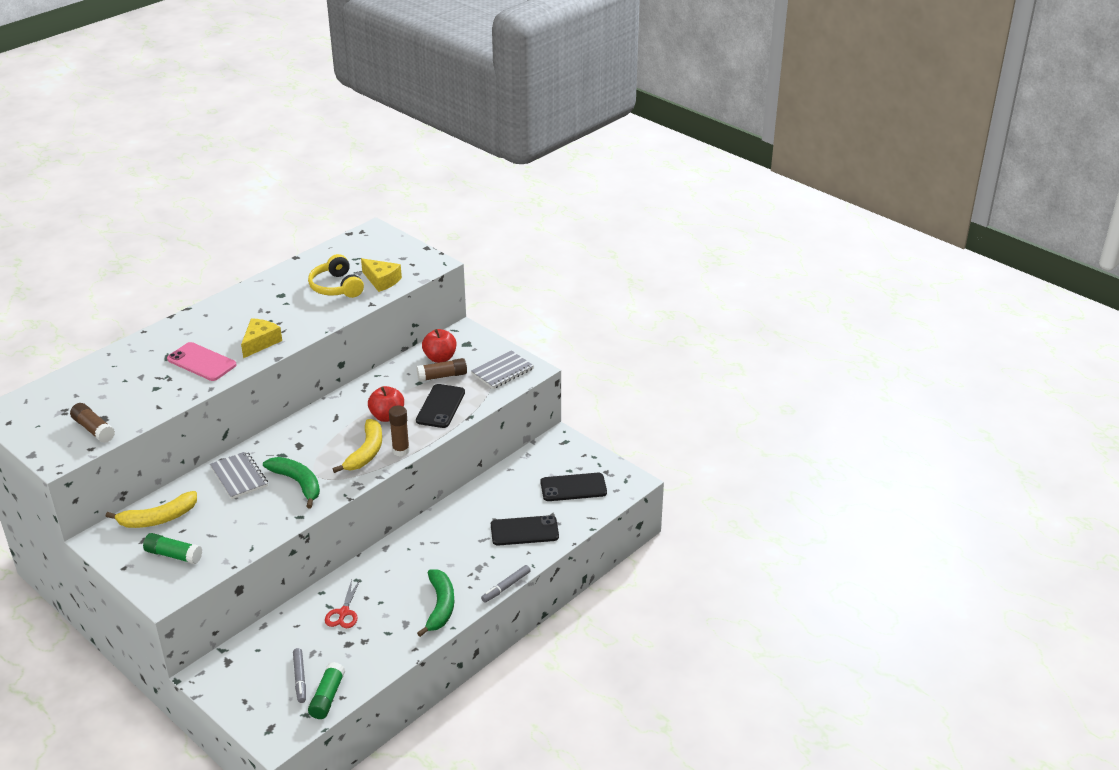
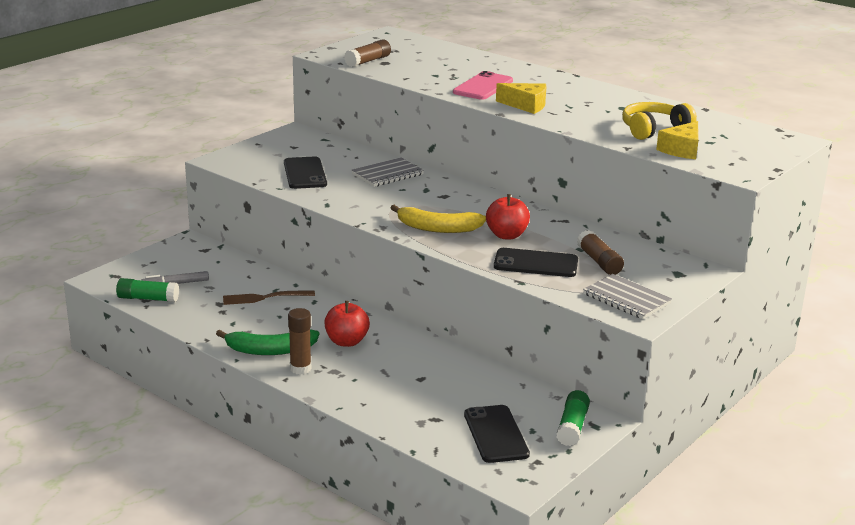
camera: 85 degrees right, 10 degrees down
(158, 518) = (323, 149): yellow banana -> none
(173, 555) = (272, 159): green glue stick -> green glue stick (572, 427)
(298, 483) = (380, 200): green banana -> none
(343, 613) = (264, 298): red scissors -> brown fork
(401, 451) = (444, 246): brown glue stick -> brown glue stick (300, 369)
(440, 358) = (638, 258): red apple -> red apple (346, 341)
(506, 587) = (300, 390): grey marker -> none
(524, 531) = (402, 399): black phone -> black phone (305, 173)

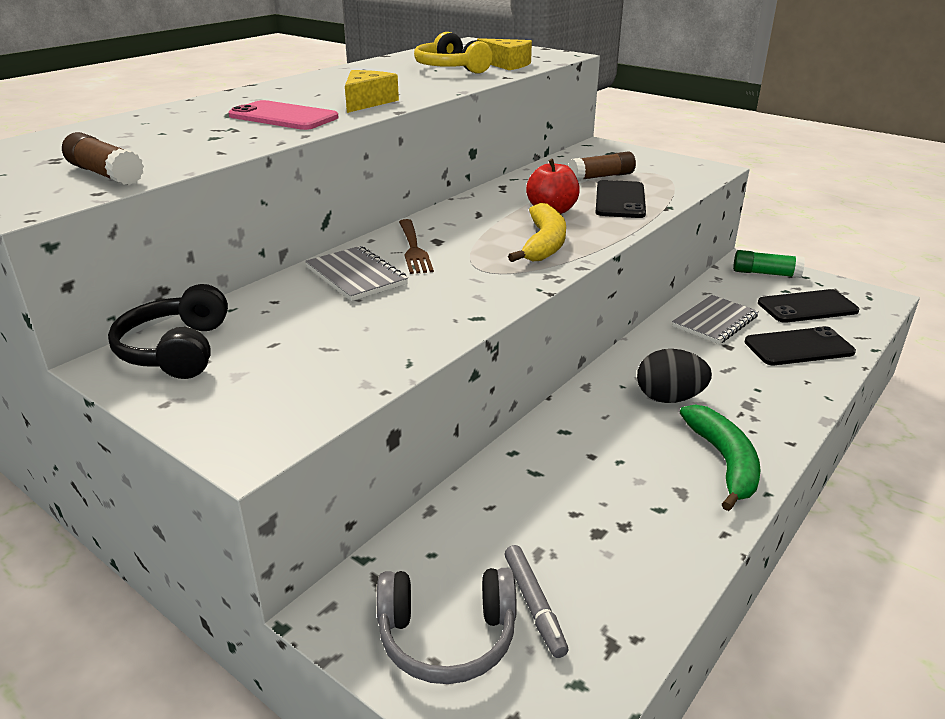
camera: 90 degrees left, 5 degrees up
(148, 299) = (606, 640): green glue stick -> none
(165, 264) = (447, 637): none -> grey headphones
(264, 298) = (565, 481): brown fork -> brown fork (413, 248)
(300, 369) = (758, 431): brown glue stick -> none
(305, 141) = (176, 350): none -> black headphones
(305, 173) = (343, 342): black phone -> black phone (798, 347)
(346, 341) = (669, 398): red apple -> black egg
(626, 299) = (676, 171): grey notebook -> grey notebook (715, 321)

